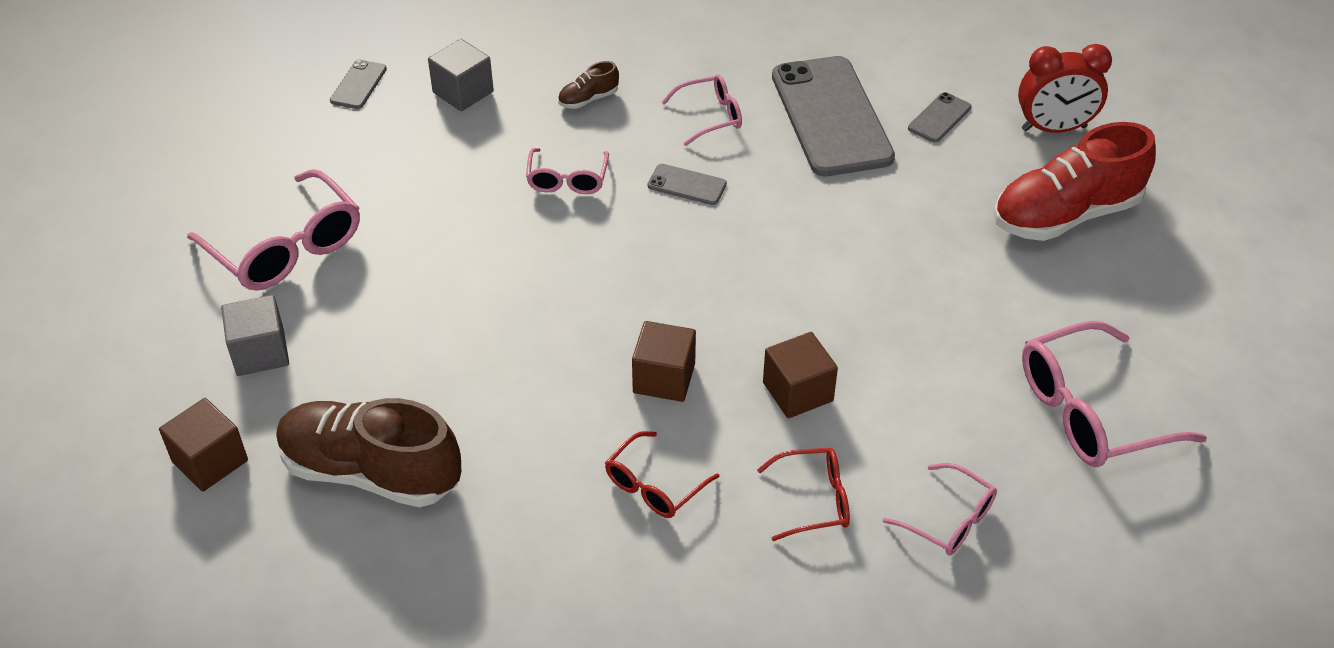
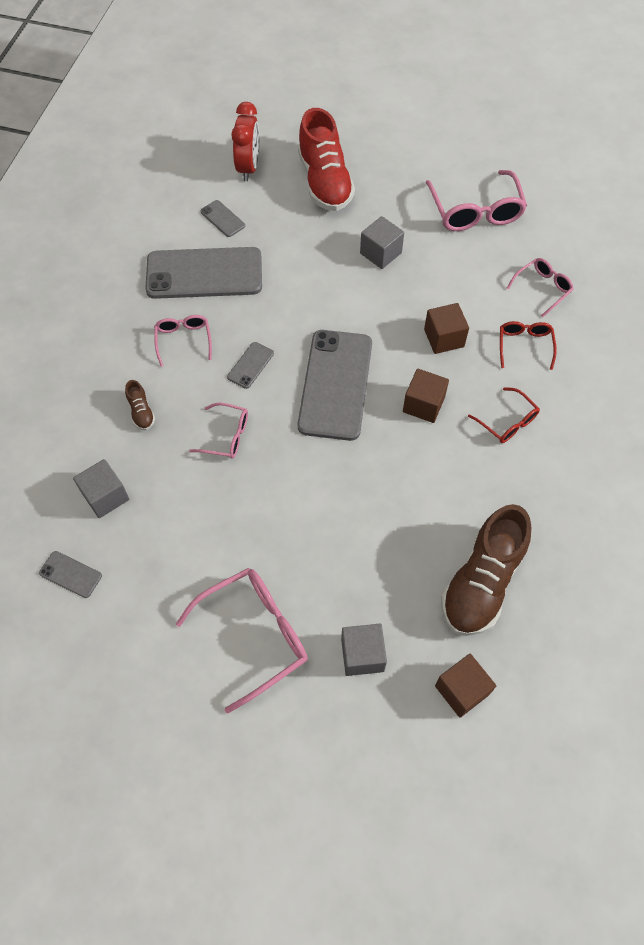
camera: 80 degrees left, 15 degrees up
(676, 275) = (335, 384): none -> grey phone
(944, 297) = (380, 253): none -> grey cube

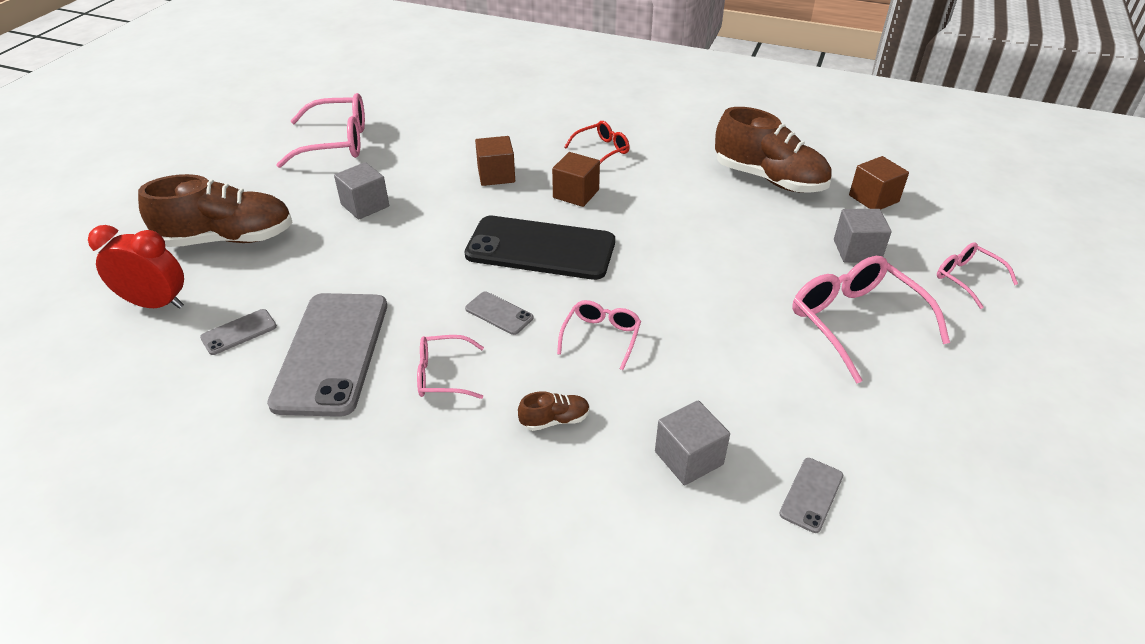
camera: 85 degrees left, 20 degrees down
(325, 182) = (228, 239): red shoe -> brown shoe
(335, 384) = (540, 249): grey phone -> black phone
(524, 345) = (517, 133): red glasses -> none
(542, 288) = (453, 117): pink glasses -> pink glasses (966, 278)

